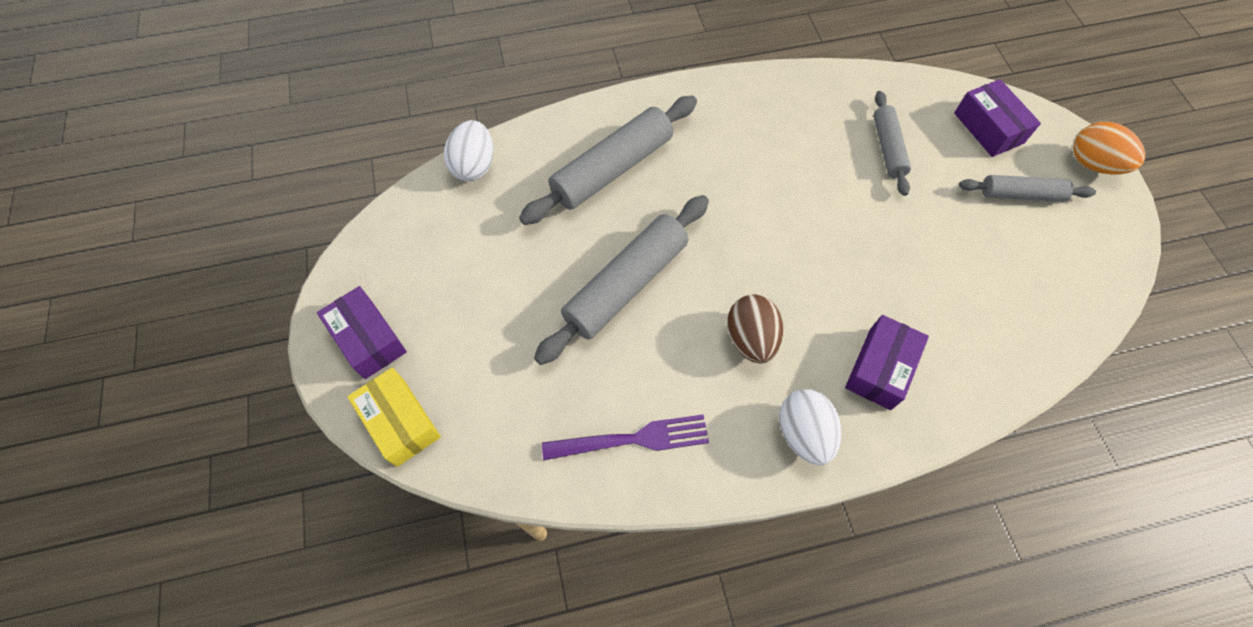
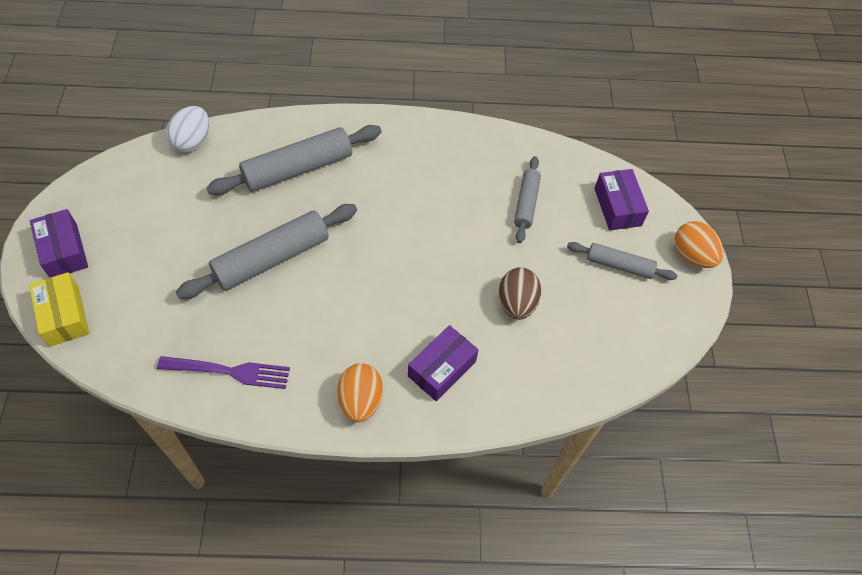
camera: 10 degrees right, 5 degrees down
(751, 339) = (350, 322): brown egg -> brown egg (516, 303)
(803, 433) = (360, 400): white egg -> orange egg

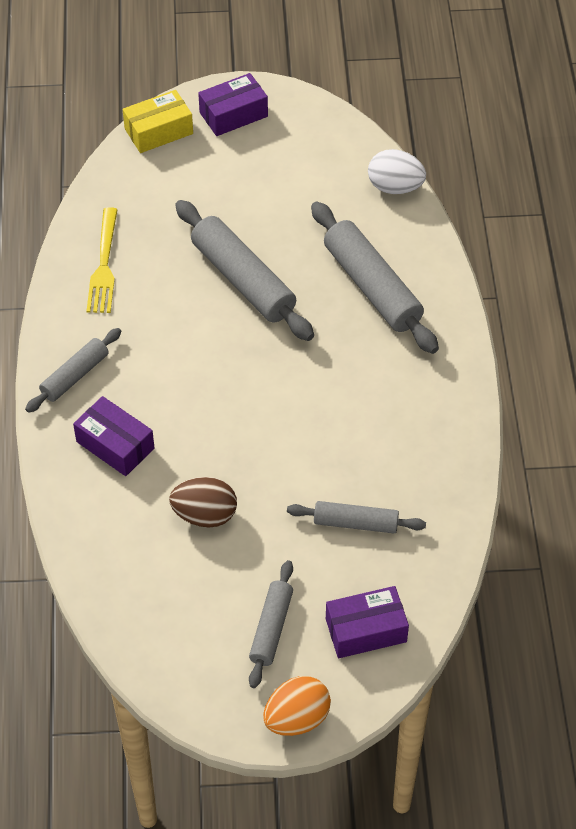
camera: 90 degrees right, 5 degrees down
(229, 371) = (104, 265): purple fork -> yellow fork
(360, 400) = (75, 376): orange egg -> grey rolling pin

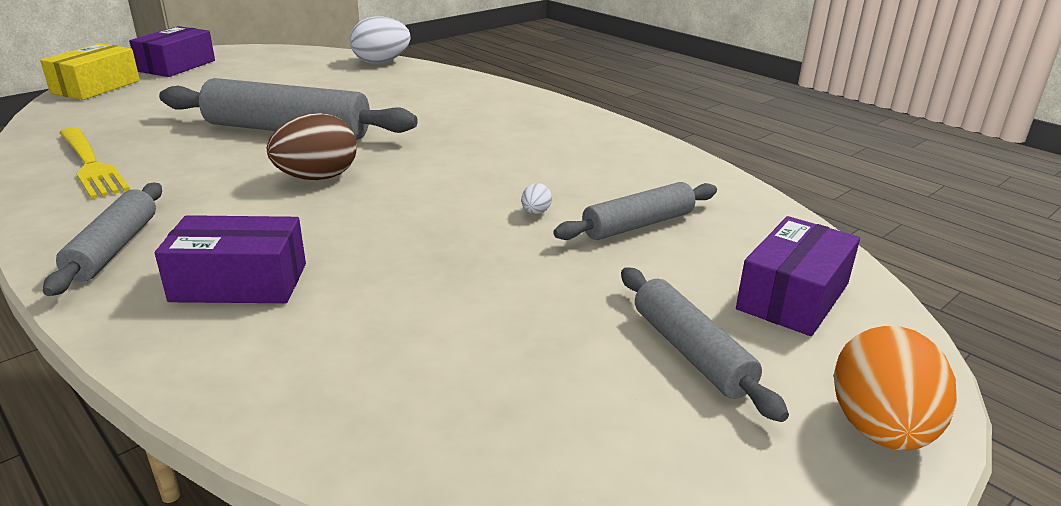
camera: 40 degrees left, 25 degrees down
(205, 515) = (450, 291): brown egg -> brown egg (317, 178)
(310, 474) = (535, 212): none -> white egg
(372, 287) = (429, 102): grey rolling pin -> none

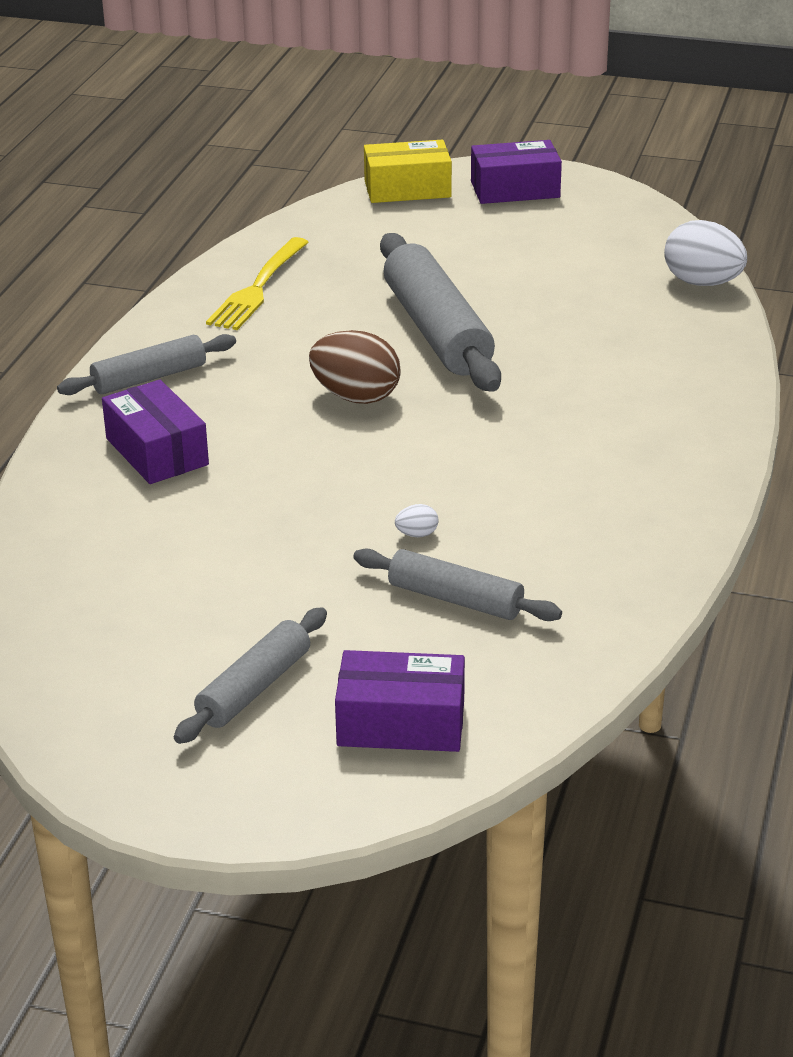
camera: 60 degrees right, 5 degrees up
(880, 430) = (227, 803): orange egg -> none

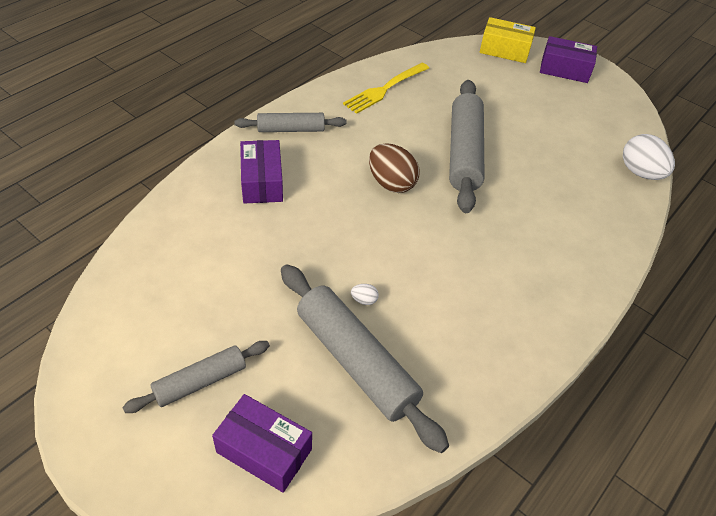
camera: 20 degrees right, 15 degrees up
(455, 599) = (356, 362): grey rolling pin -> grey rolling pin, size x1.73

